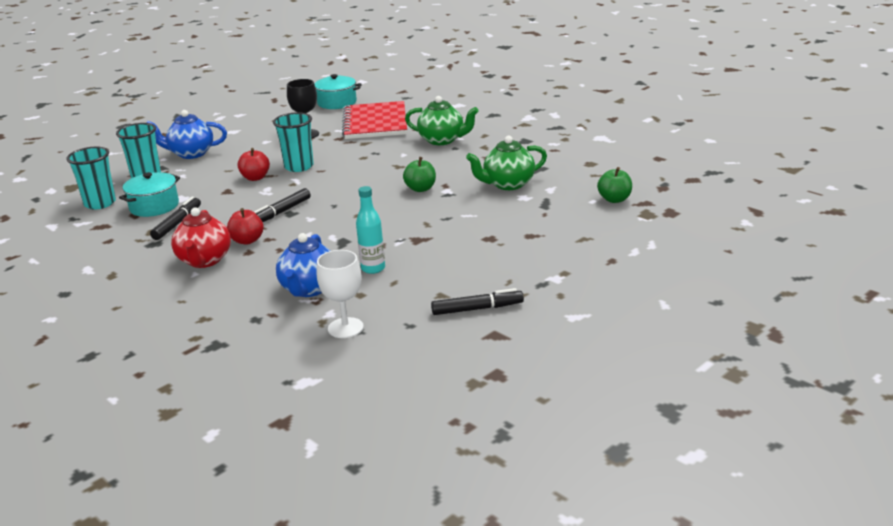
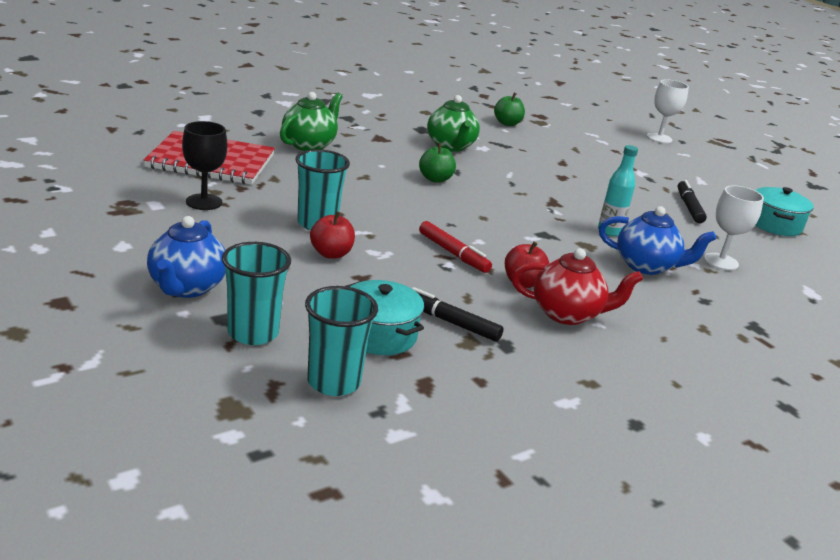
camera: 85 degrees left, 0 degrees up
(281, 212) = (453, 253): black marker -> red marker
(337, 103) = (99, 166): turquoise pot -> turquoise pot (774, 224)
(703, 285) = (659, 138): none -> white goblet

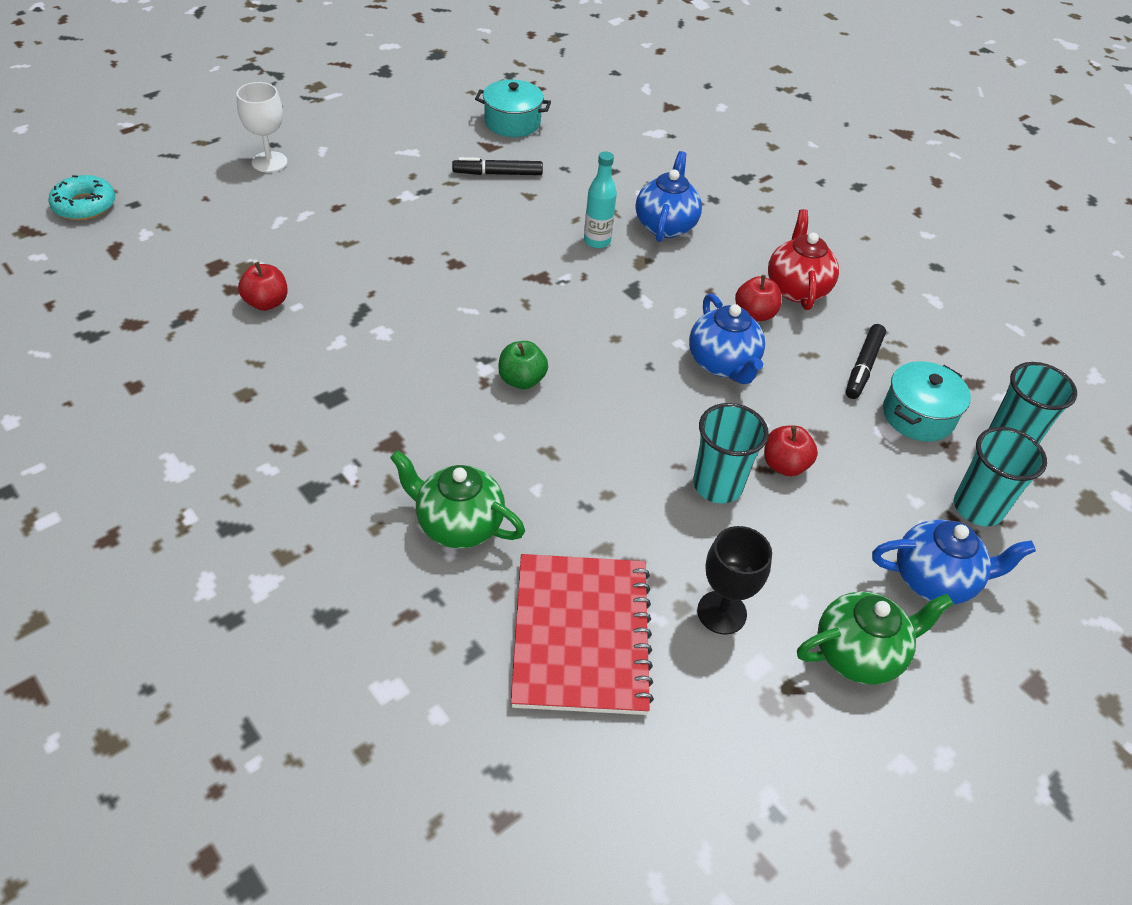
camera: 95 degrees left, 20 degrees up
(450, 146) = (392, 365): green teapot -> green teapot (859, 654)
(453, 253) = (722, 364): red marker -> blue teapot
(507, 123) = (266, 303): green apple -> red apple
(588, 94) = (85, 205): none -> turquoise donut
(721, 261) = (625, 175): white goblet -> none

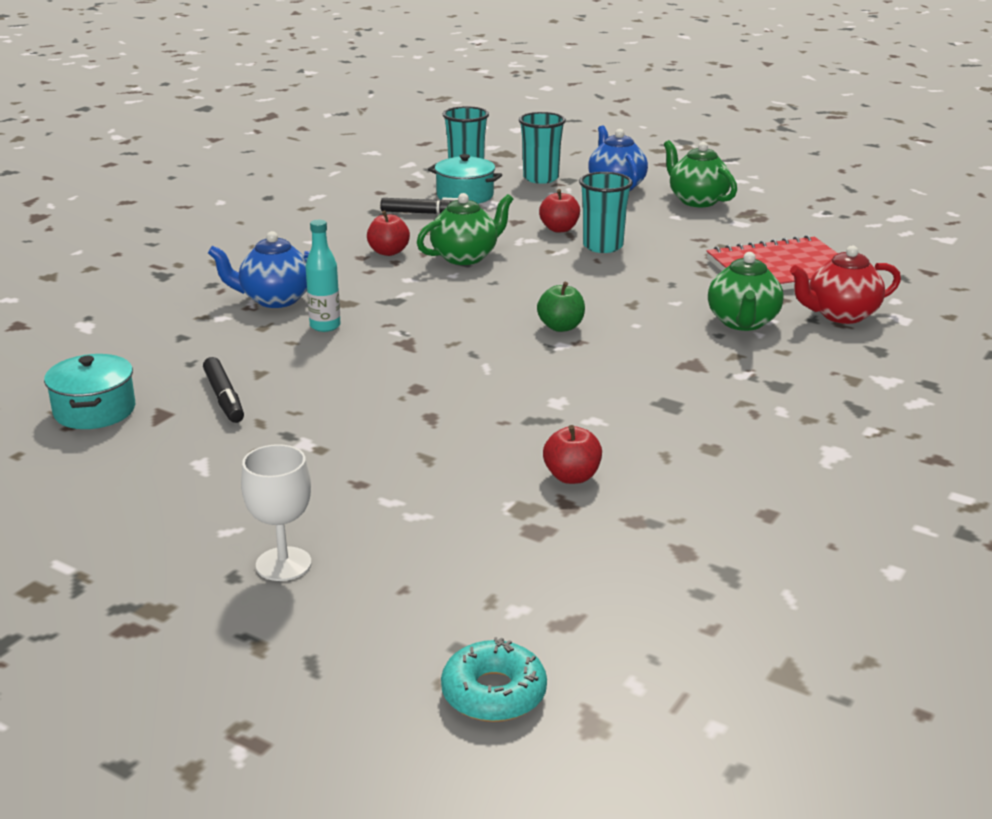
camera: 105 degrees left, 20 degrees down
(721, 612) = (712, 235): black goblet -> none
(722, 364) = (465, 257): blue teapot -> green teapot
(796, 288) = (338, 240): red teapot -> red teapot (841, 315)

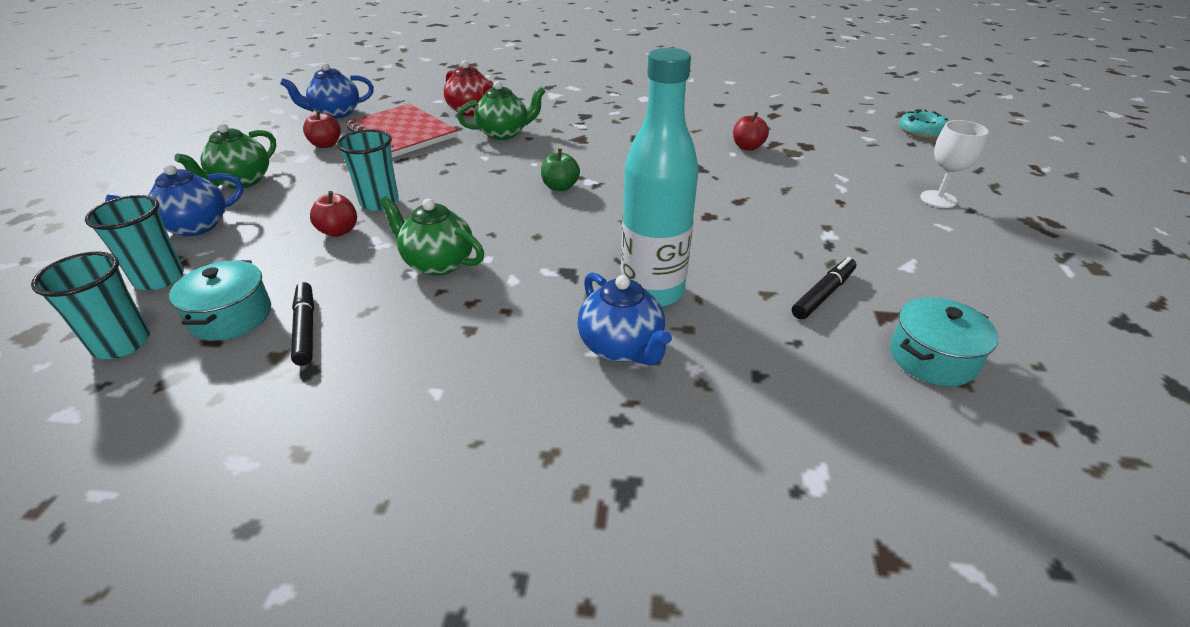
camera: 115 degrees left, 10 degrees up
(325, 326) = (652, 291): turquoise bottle -> turquoise bottle, size x2.03
(388, 252) = (446, 315): red apple -> red apple (326, 145)
(871, 243) = (336, 113): none -> blue teapot

